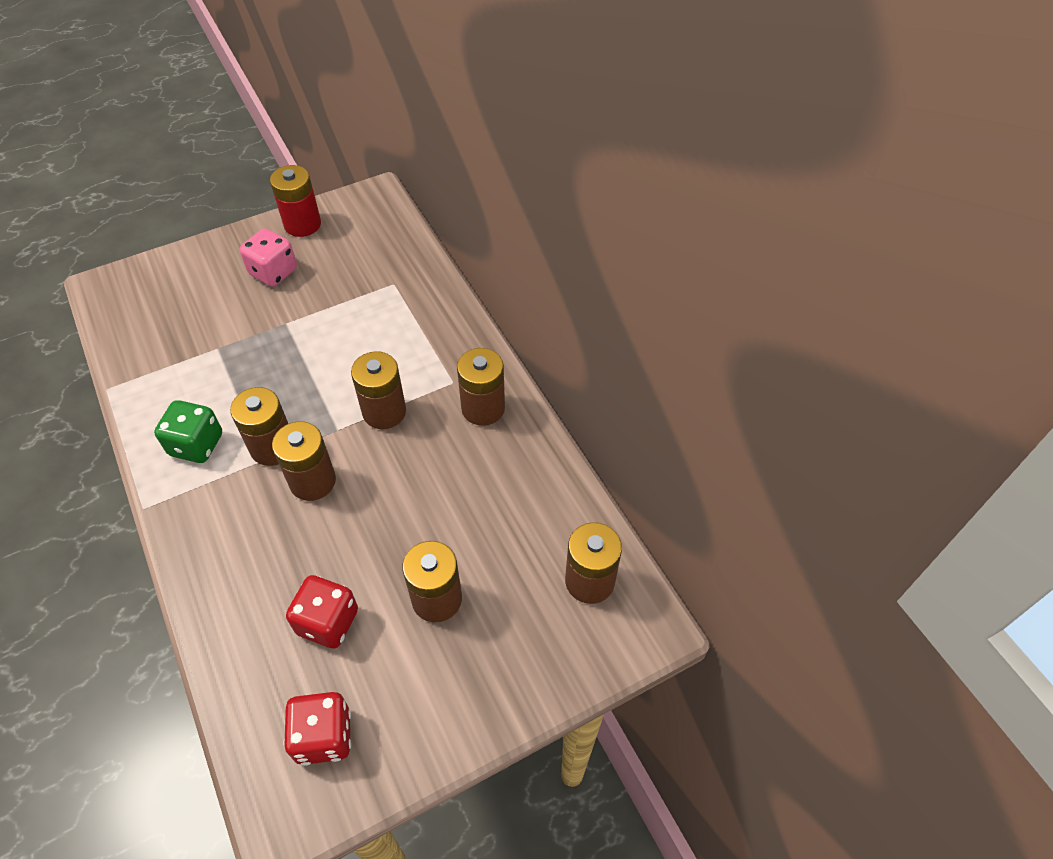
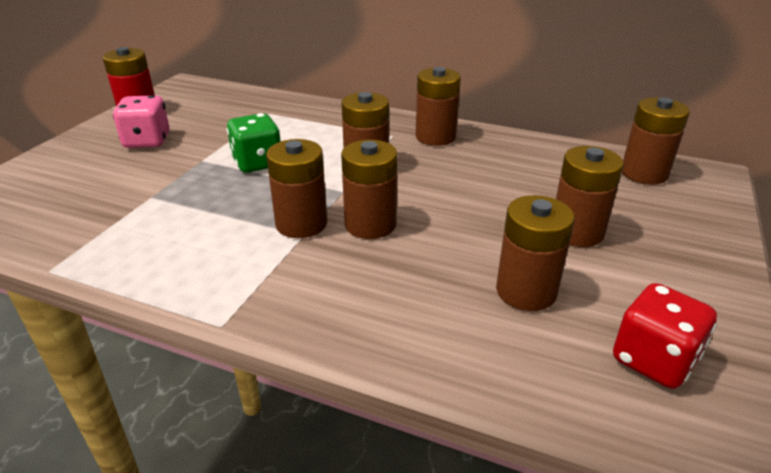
camera: 40 degrees left, 20 degrees down
(196, 445) = (219, 257): green dice -> green dice (257, 163)
(328, 622) = (526, 291): red dice -> brown battery

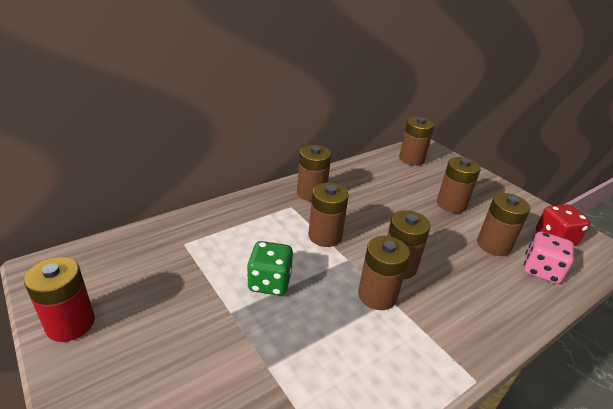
camera: 60 degrees left, 0 degrees up
(147, 141) = (150, 337): pink dice -> pink dice (541, 271)

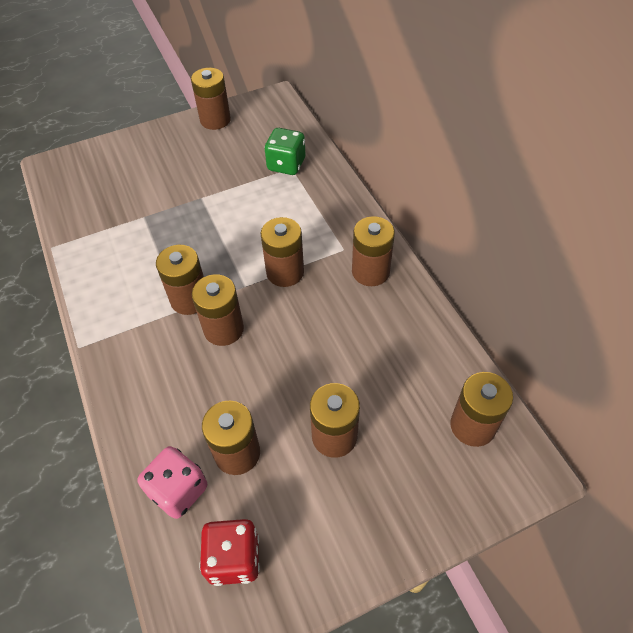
camera: 105 degrees right, 20 degrees up
(70, 324) = (215, 120): red battery -> brown battery
(269, 282) = (227, 222): green dice -> green dice (286, 165)

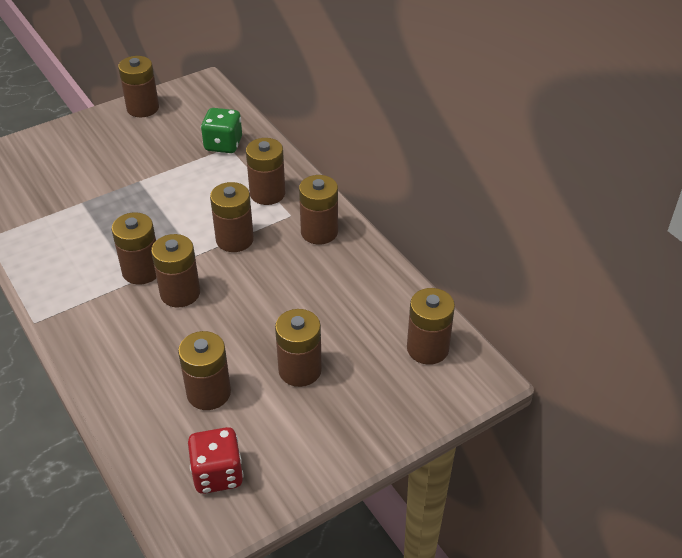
camera: 10 degrees left, 10 degrees down
(178, 490) = (156, 428): pink dice -> none
(323, 223) = (267, 193): none -> brown battery

